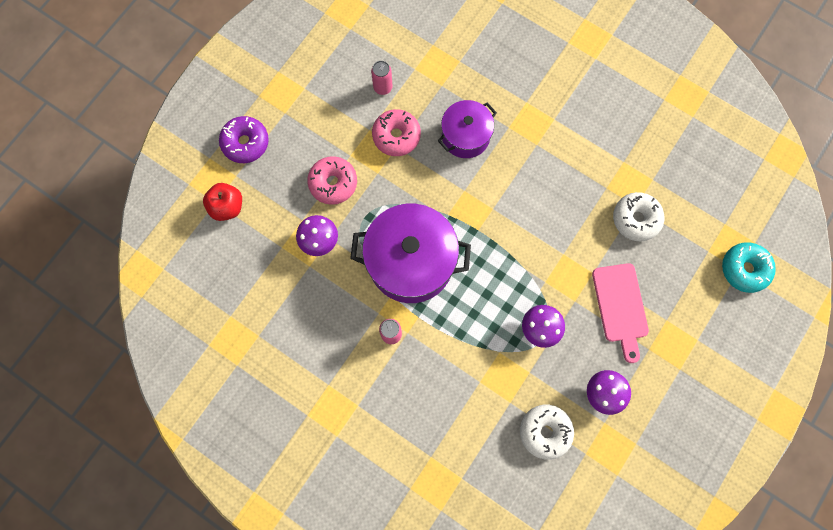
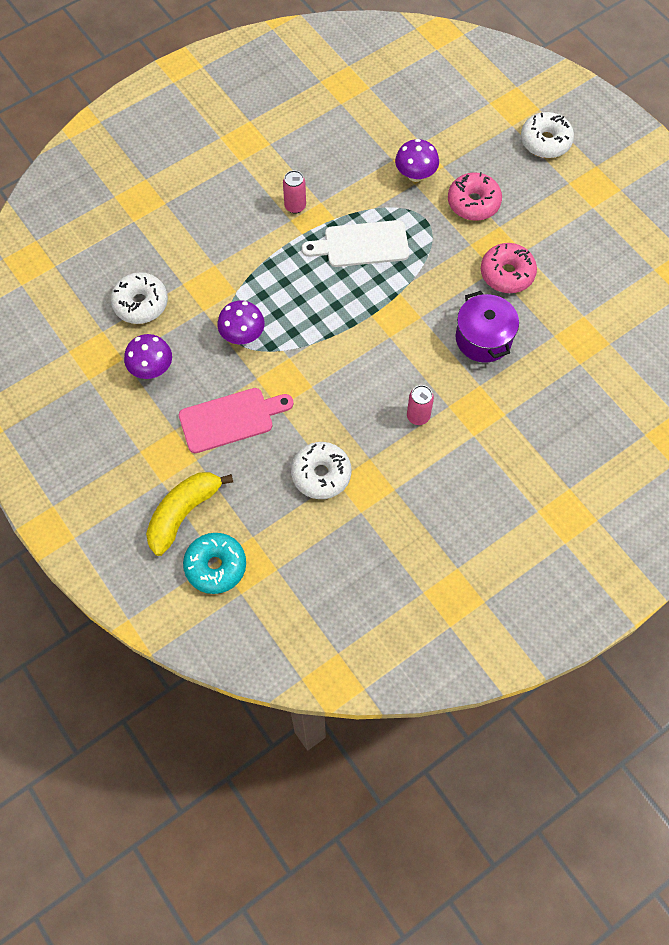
camera: 110 degrees right, 10 degrees down
(227, 207) = (480, 110): red apple -> none
(245, 143) = (545, 141): purple donut -> white donut
(382, 87) = (570, 278): pink can -> pink can (418, 416)
(411, 262) = (361, 244): purple pot -> white cutting board
(620, 307) = (231, 419): pink cutting board -> pink cutting board turned 150 degrees clockwise
(715, 311) = (183, 513): none -> yellow banana

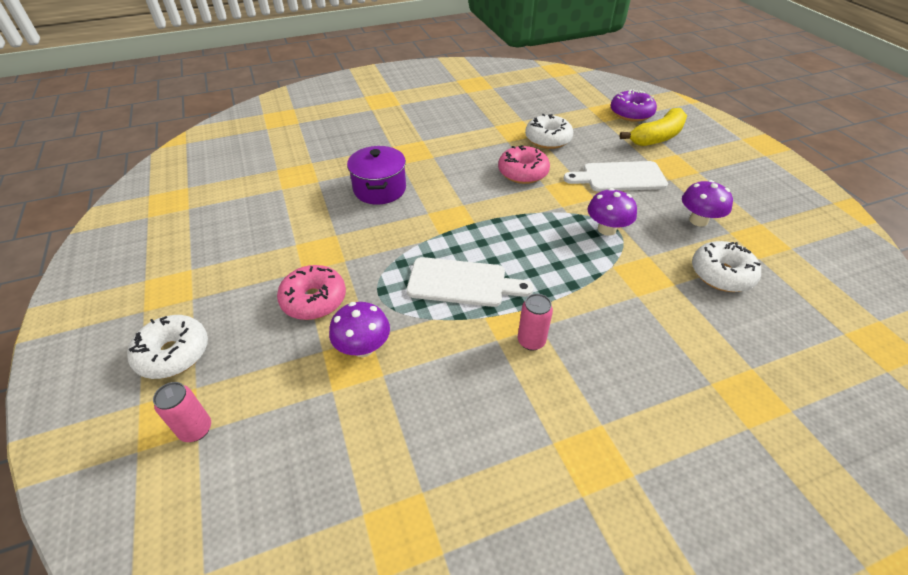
camera: 165 degrees left, 20 degrees down
(215, 566) = (631, 113): turquoise donut -> purple donut
(231, 419) = (619, 177): pink cutting board -> white cutting board
(418, 416) = (460, 155): pink can -> pink can (196, 429)
(507, 273) = (325, 229): pink donut -> pink donut (523, 172)

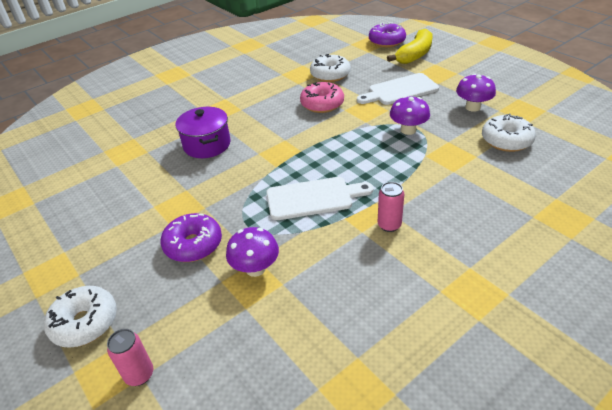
camera: 15 degrees left, 5 degrees down
(314, 300) = (193, 245): pink donut -> purple donut

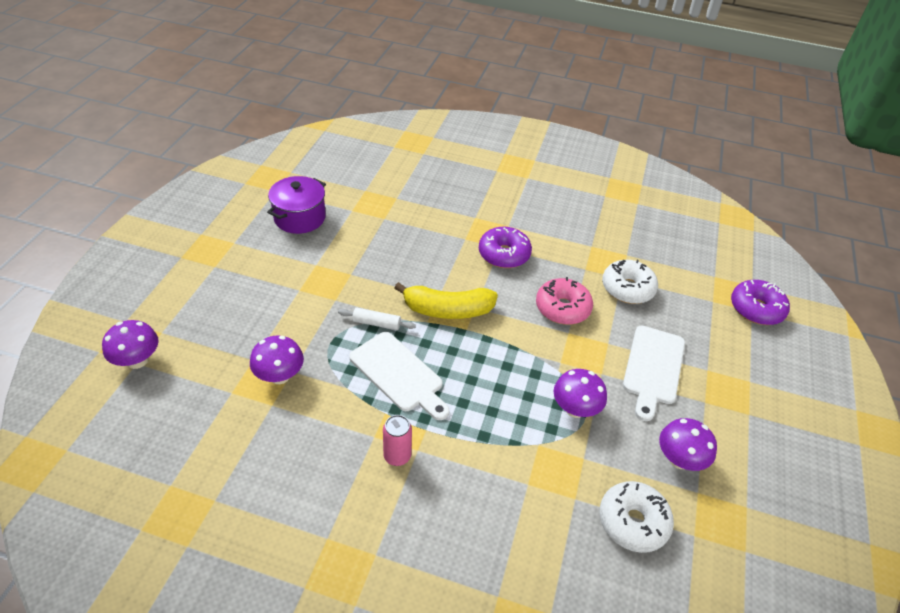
camera: 50 degrees right, 5 degrees up
(85, 323) = (170, 300): white donut -> none
(139, 374) = (137, 360): pink can -> purple mushroom
(193, 245) = (285, 318): purple donut -> purple donut (504, 254)
(207, 145) = (423, 253): purple pot -> purple pot (300, 218)
(253, 193) = (376, 323): none -> white rolling pin
(400, 90) = (653, 368): white cutting board -> white cutting board turned 105 degrees counterclockwise
(414, 55) = (751, 351): yellow banana -> yellow banana (447, 310)

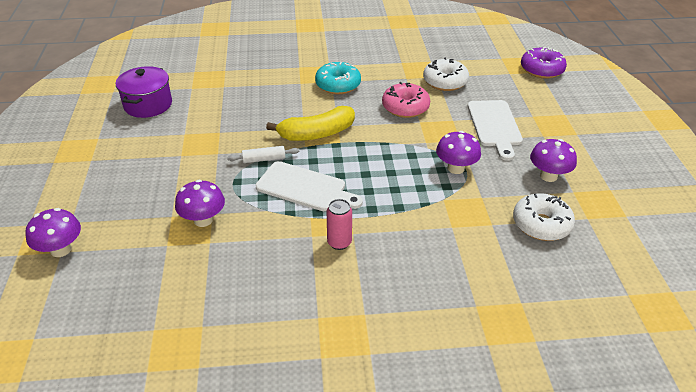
camera: 20 degrees left, 5 degrees down
(504, 254) = (338, 85): purple donut -> turquoise donut

